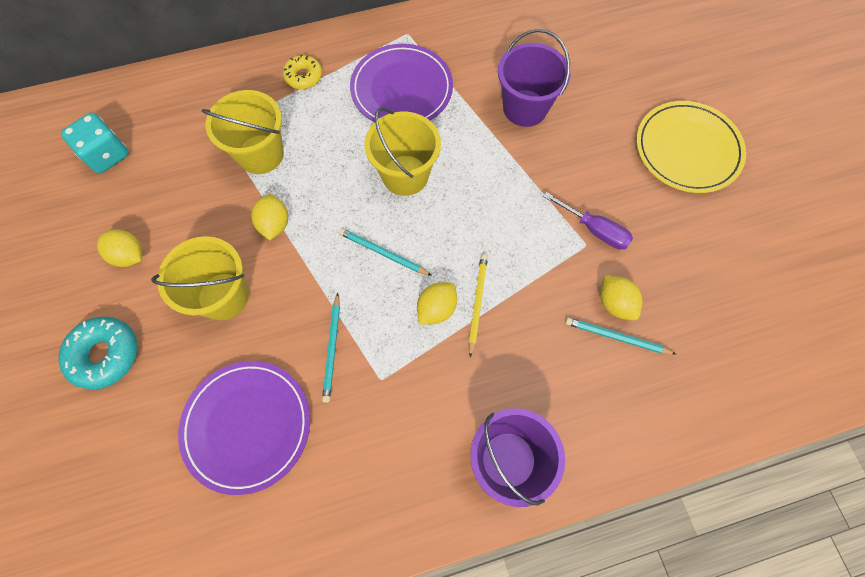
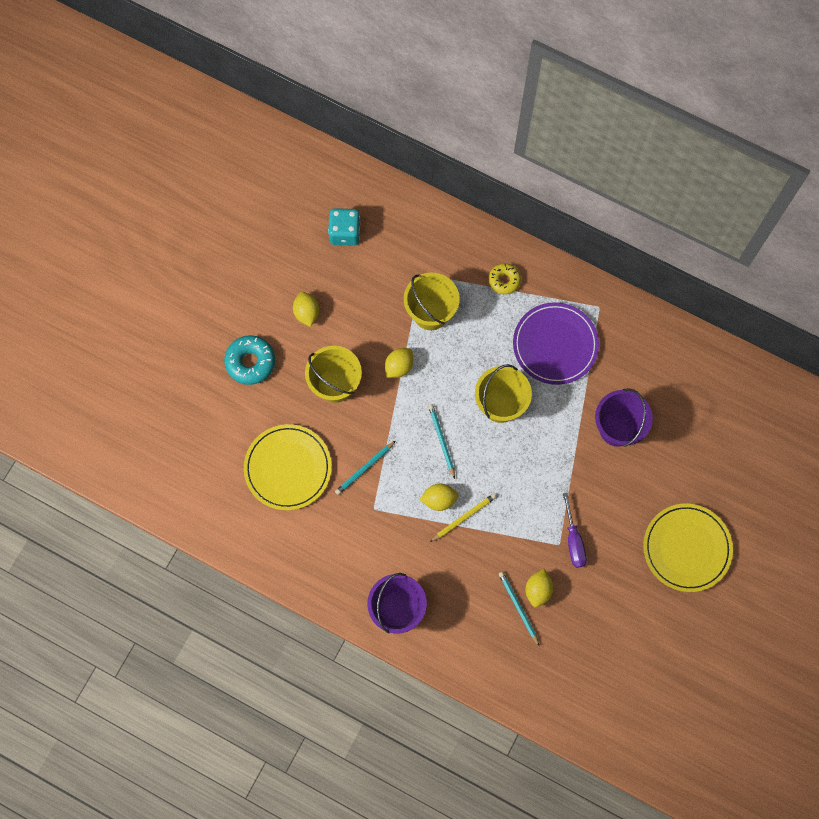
camera: 45 degrees right, 5 degrees up
(247, 426) = (288, 468): purple plate -> yellow plate

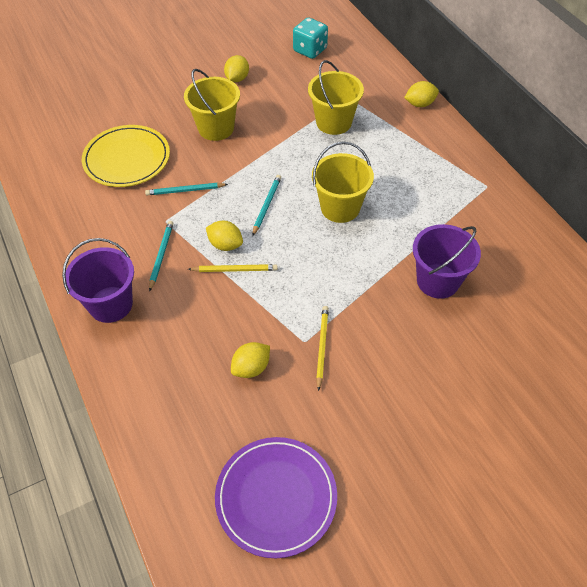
camera: 35 degrees right, 20 degrees down
(250, 362) = (167, 86): turquoise donut -> none
(399, 366) = (277, 141): yellow lemon -> yellow lemon (420, 104)
(504, 280) = (414, 131): yellow donut -> none
(518, 607) = (219, 371): turquoise pencil -> turquoise pencil (161, 255)
(555, 345) = (425, 192): purple plate -> purple plate (276, 497)
(573, 540) = (322, 346): purple screwdriver -> yellow pencil
(686, 548) = (437, 424): yellow plate -> none

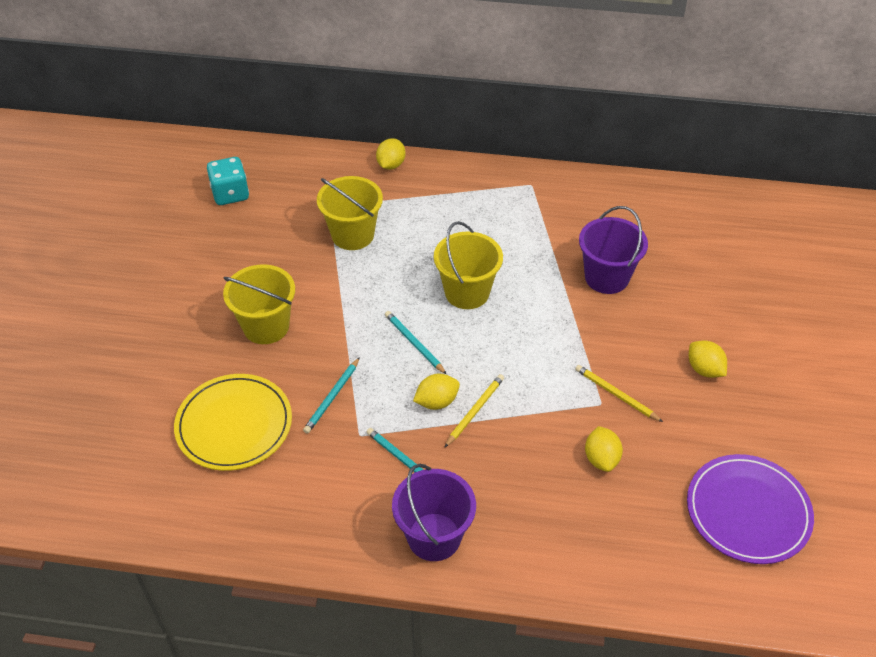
camera: 55 degrees left, 5 degrees down
(237, 79) = (209, 271): yellow lemon -> yellow lemon (704, 369)

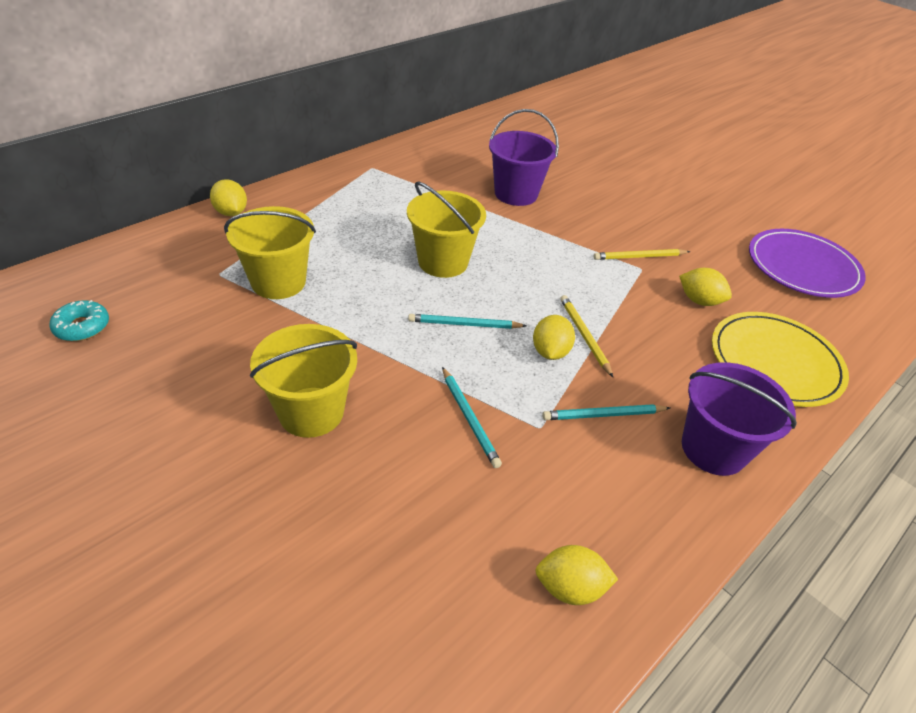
camera: 55 degrees left, 5 degrees down
(230, 194) = (82, 327): turquoise dice -> turquoise donut
(234, 425) = (421, 526): yellow plate -> yellow plate (775, 362)
(704, 369) = (653, 209): yellow lemon -> yellow lemon (570, 587)

